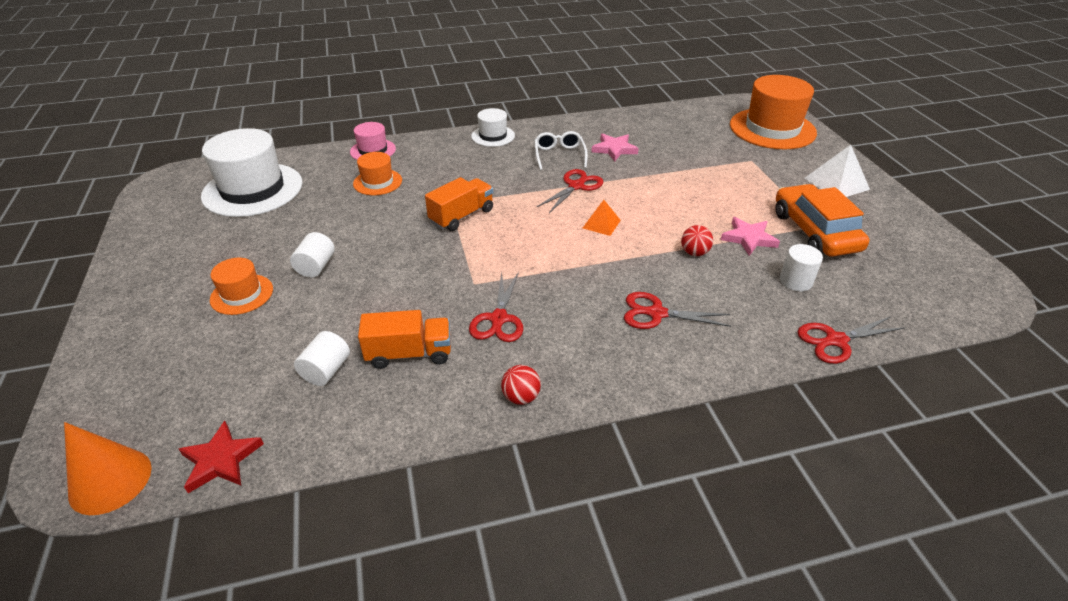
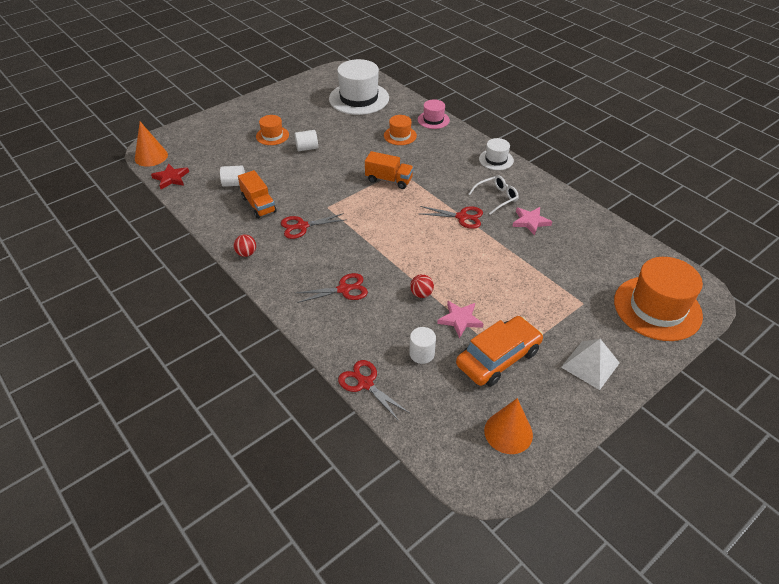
camera: 65 degrees right, 5 degrees up
(601, 224) = (424, 241): orange pyramid -> none
(656, 313) = (344, 289): red scissors -> red scissors turned 90 degrees clockwise
(921, 257) = (508, 432): none -> orange cone

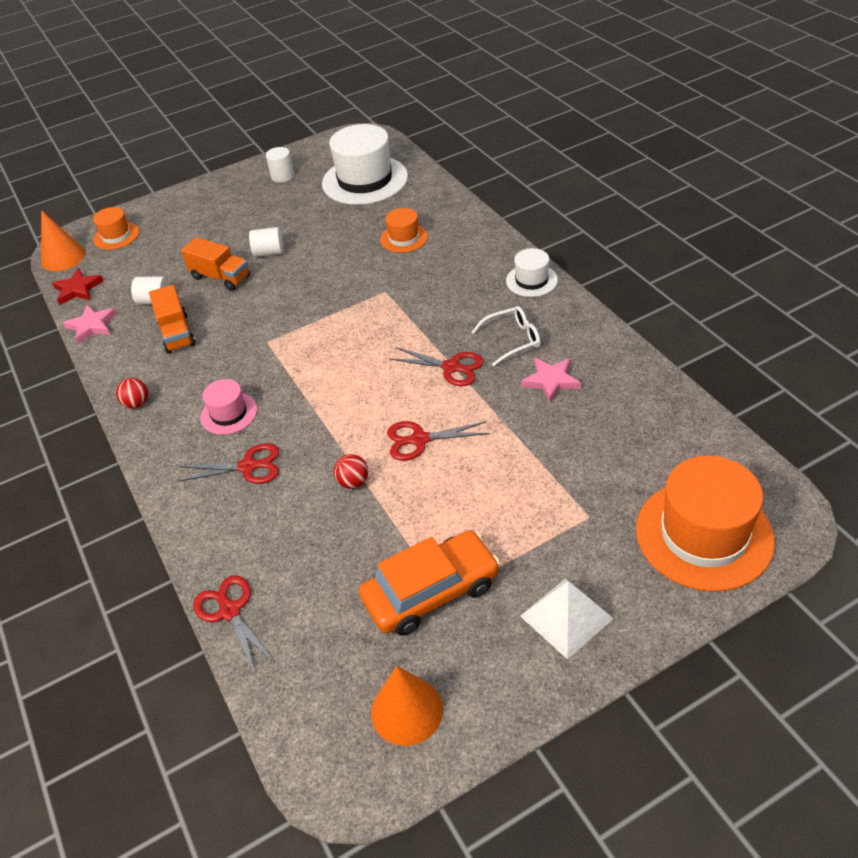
camera: 15 degrees right, 0 degrees up
(272, 136) = (228, 232): orange hat -> orange hat (116, 236)
(302, 226) = (223, 368): red scissors -> red scissors (419, 440)
(389, 180) = (365, 305): orange truck -> orange truck (220, 277)
(422, 354) = (323, 574): white cylinder -> white cylinder (282, 176)
(433, 120) = (460, 215): pink hat -> pink hat (229, 413)
(460, 320) = (395, 526): pink star -> pink star (92, 326)

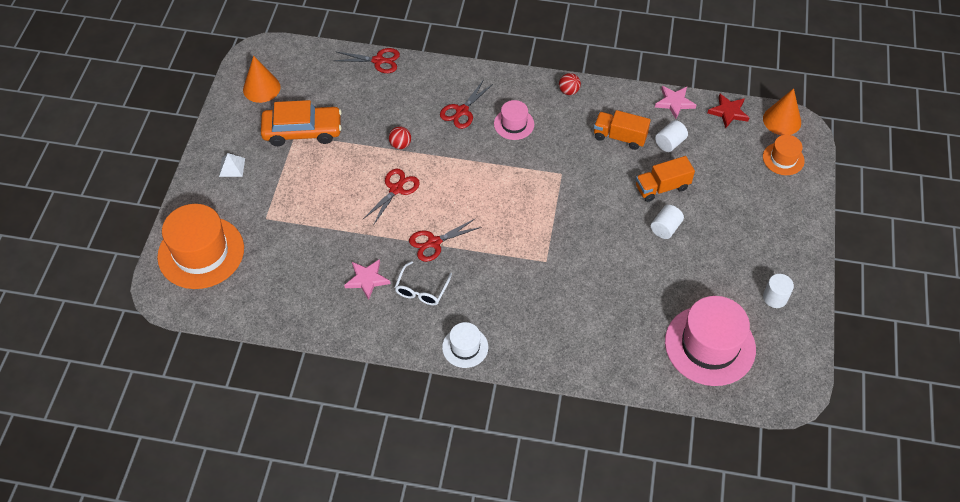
camera: 125 degrees right, 10 degrees up
(365, 180) = (710, 345): white hat -> pink hat
(404, 238) = (598, 313): orange hat -> none
(431, 592) = (302, 131): orange car -> orange car turned 105 degrees counterclockwise
(566, 617) = (232, 167): white pyramid -> white pyramid, size x0.62

